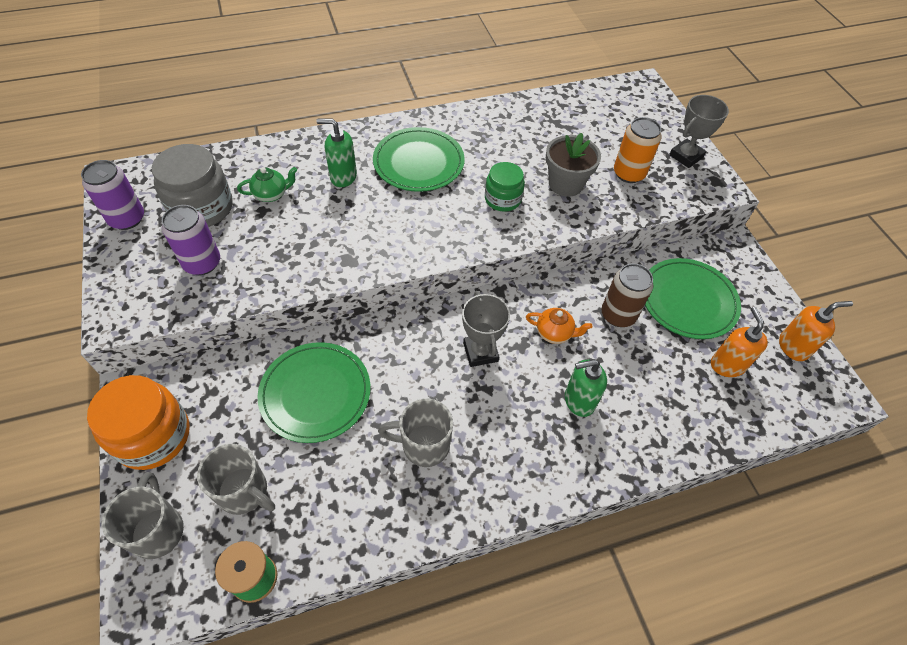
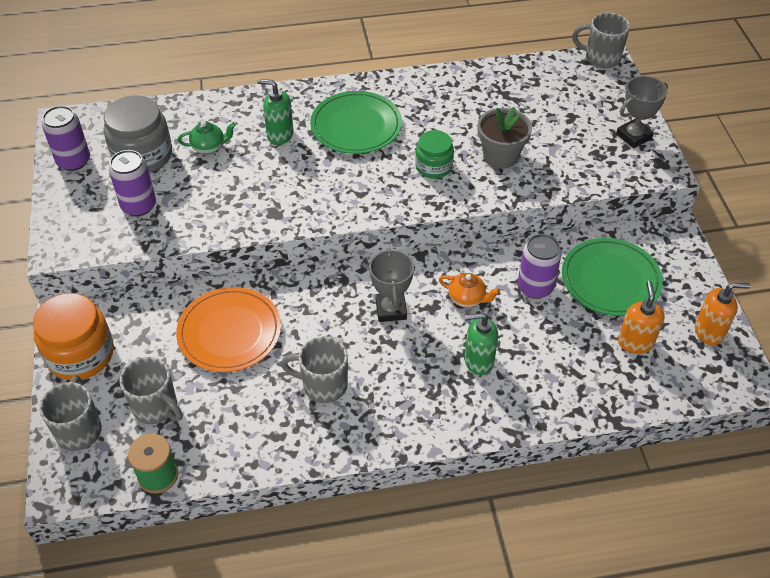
camera: 10 degrees right, 5 degrees down
(315, 393) = (229, 332): green plate -> orange plate
(618, 315) = (535, 287): brown can -> purple can
(629, 173) = (568, 150): orange can -> none
(637, 83) = (601, 58): none -> grey mug

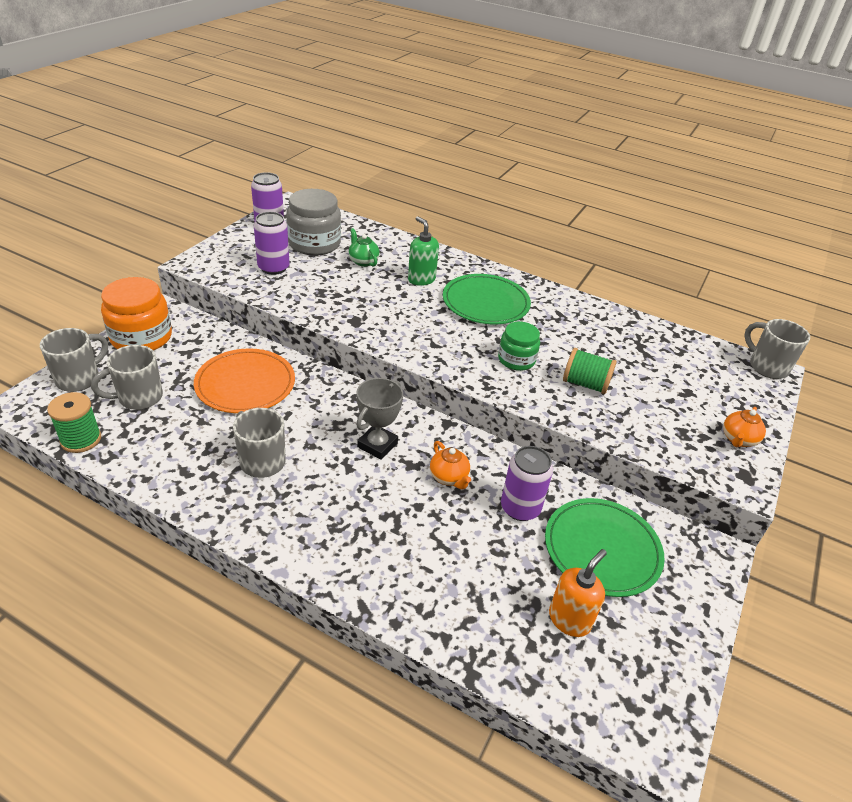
camera: 35 degrees right, 10 degrees down
(156, 407) = (139, 398): grey mug -> grey mug turned 75 degrees clockwise
(209, 147) = (363, 261): green teapot -> green teapot turned 150 degrees counterclockwise
(478, 361) = (402, 530): green soap dispenser -> none
(500, 156) = (585, 384): grey flower pot -> green spool
(634, 136) = (738, 440): grey trophy -> orange teapot
(709, 332) = (664, 667): orange soap dispenser -> none

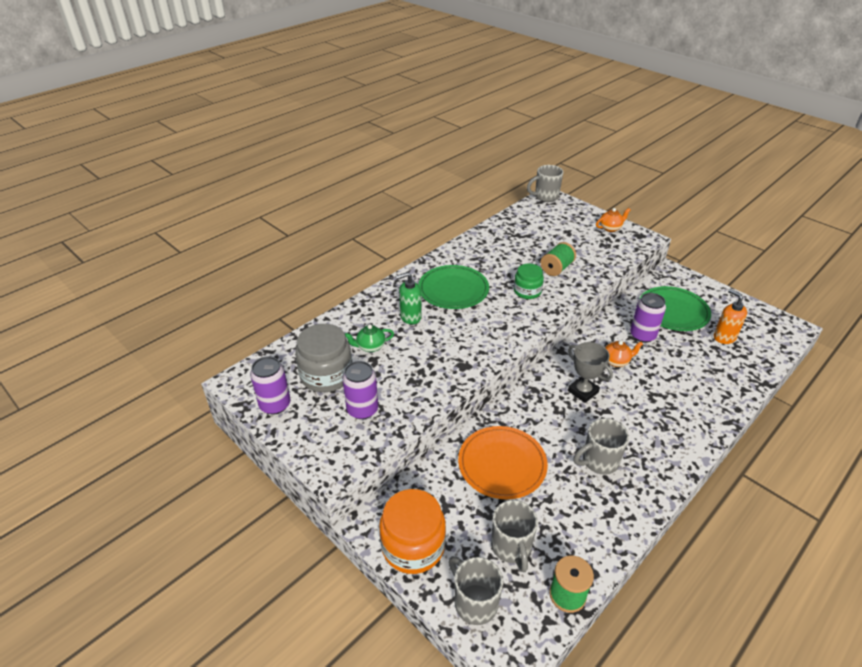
camera: 70 degrees left, 0 degrees up
(738, 440) = (610, 228): orange teapot -> orange teapot turned 75 degrees counterclockwise

